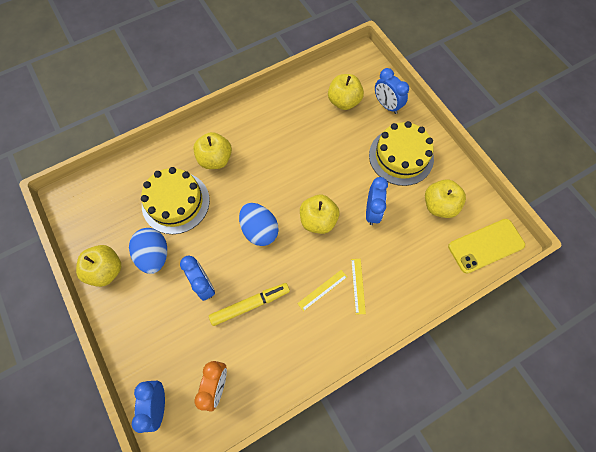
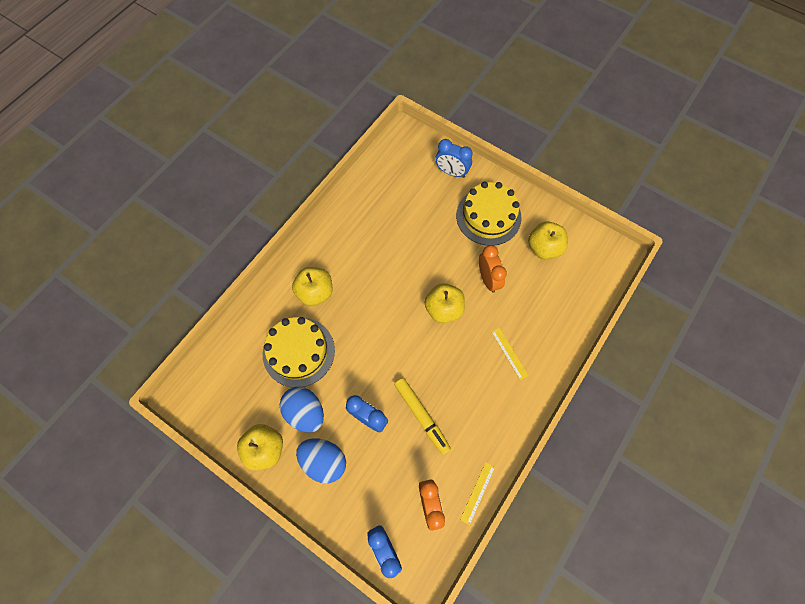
camera: 25 degrees left, 0 degrees up
(250, 305) = (422, 416): yellow marker -> yellow marker turned 105 degrees clockwise
(259, 230) = (394, 342): blue egg -> blue egg (324, 461)
(322, 290) = (480, 372): yellow ruler -> yellow ruler (477, 493)
(344, 101) = (410, 184): yellow apple -> none
(372, 211) = (488, 279): blue clock -> orange clock
(486, 246) = (600, 267): yellow phone -> none

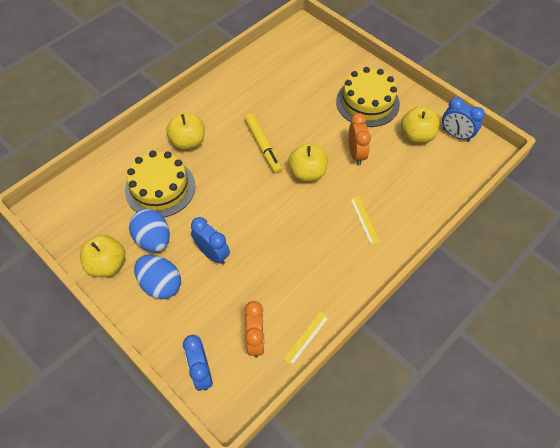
camera: 10 degrees right, 10 degrees down
(422, 416) = (265, 261): yellow marker -> yellow marker (263, 146)
(451, 172) = (339, 62): blue clock -> blue clock (456, 135)

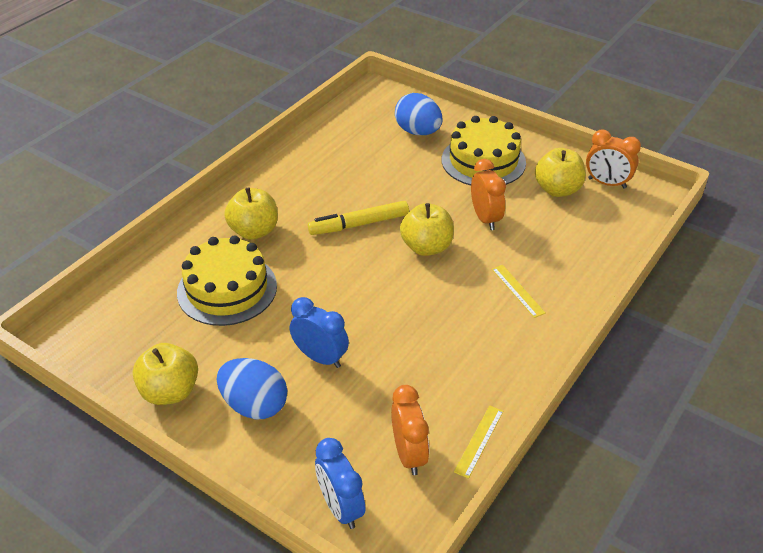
camera: 10 degrees left, 15 degrees down
(153, 240) = (231, 352): blue egg -> blue egg (418, 132)
(263, 146) = (359, 224): yellow marker -> yellow marker turned 105 degrees clockwise
(456, 135) = (607, 183): blue clock -> orange clock

